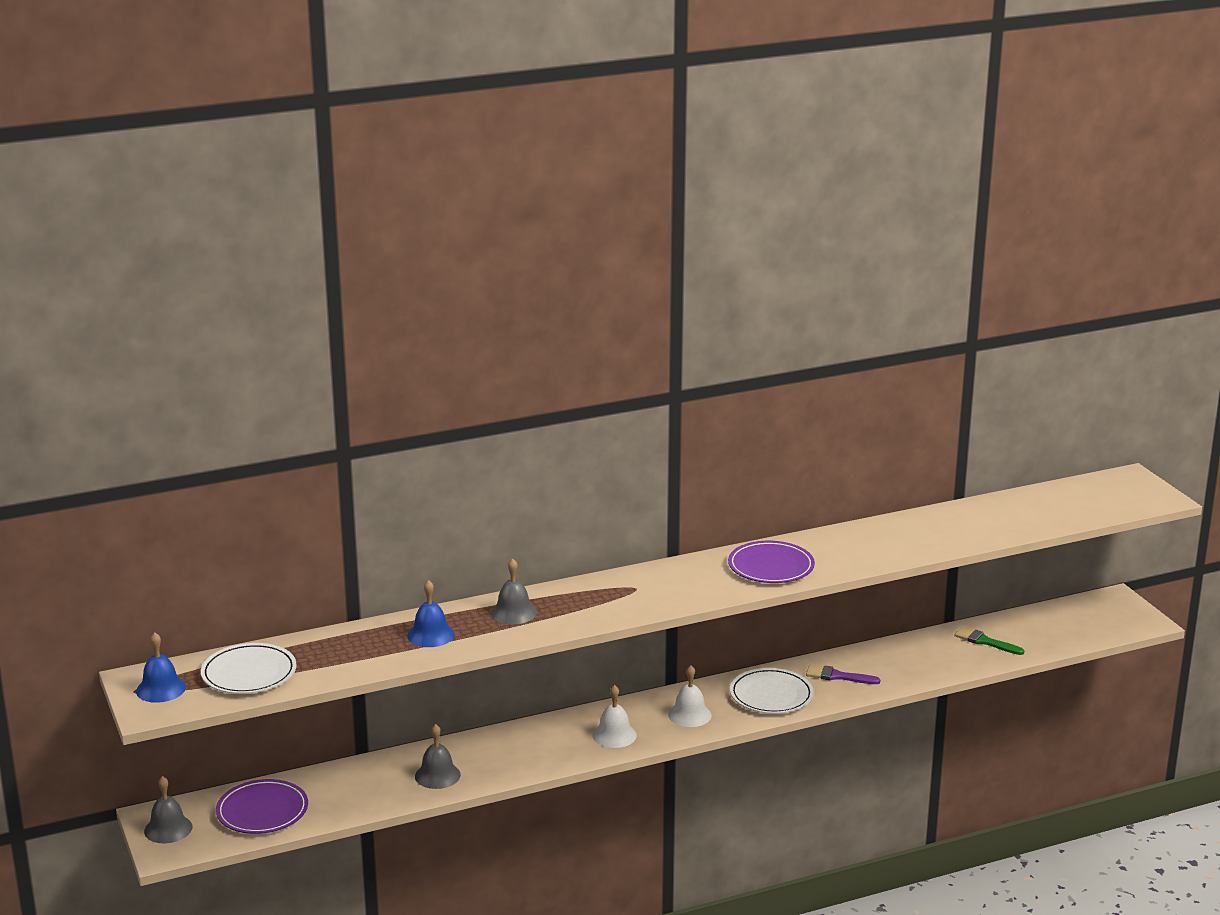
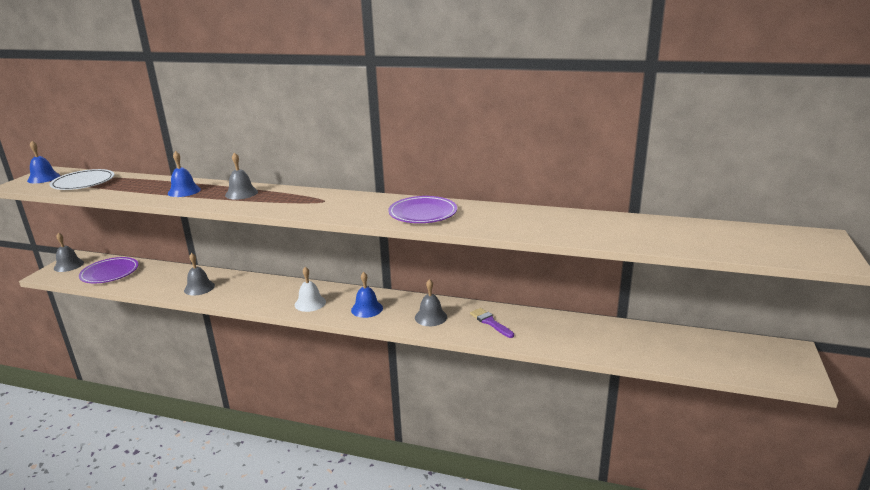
camera: 40 degrees right, 0 degrees up
(689, 715) = (367, 309): white bell -> blue bell
(771, 695) = (431, 317): white plate -> grey bell
(985, 642) = (631, 340): green brush -> none

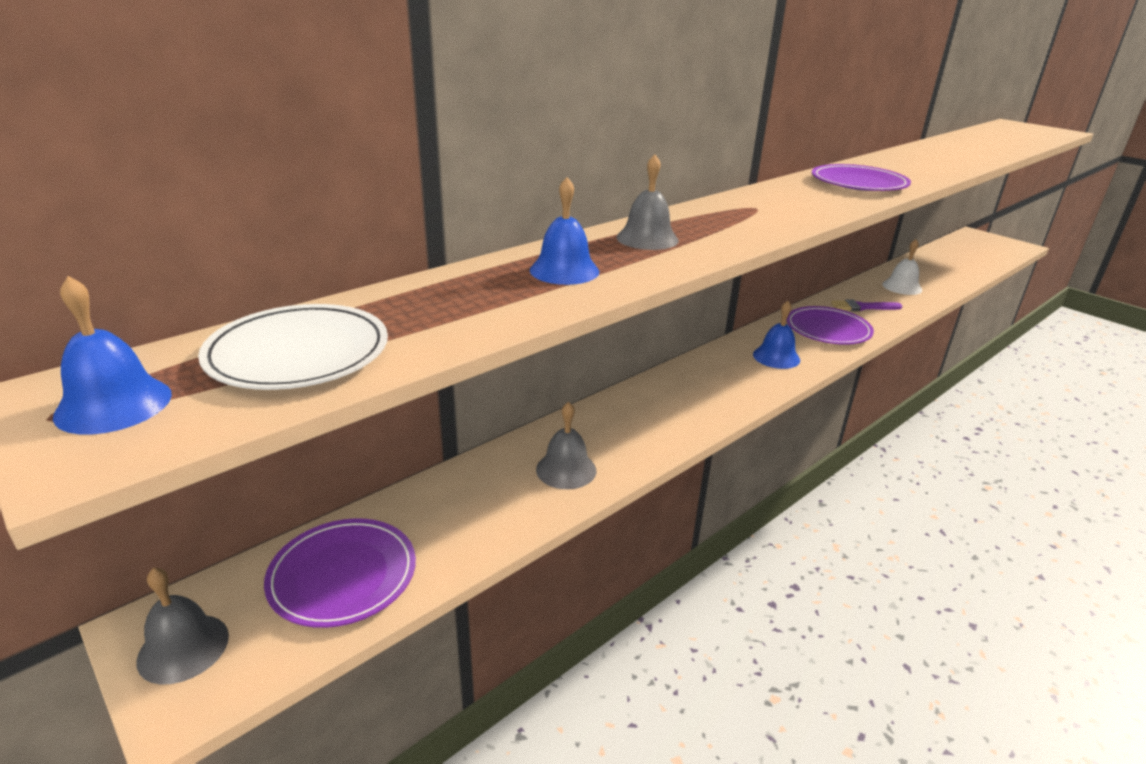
camera: 60 degrees left, 5 degrees up
(310, 303) = (725, 388): white bell -> white bell (902, 287)
(431, 317) = (828, 329): grey bell -> purple plate

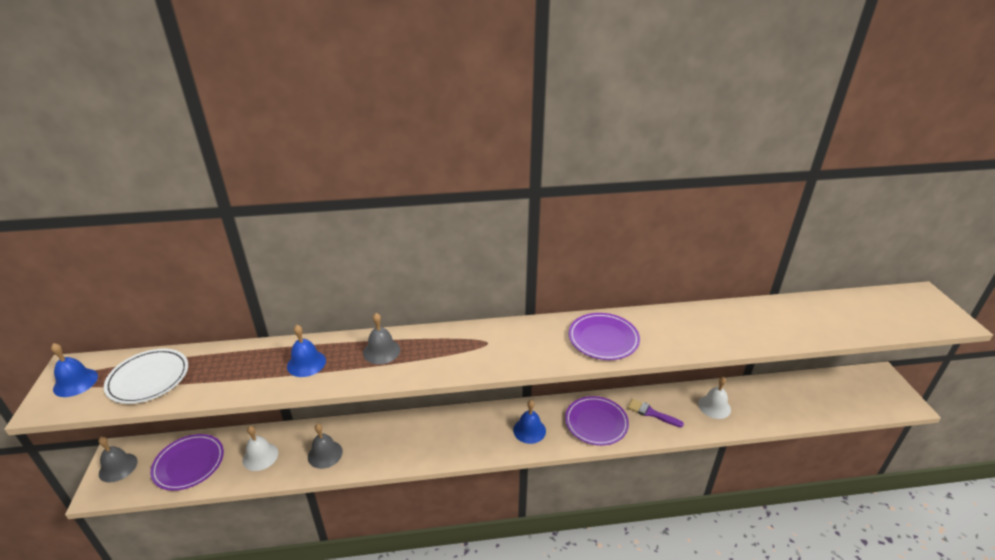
camera: 35 degrees right, 5 degrees up
(466, 513) = (260, 456): none -> white bell

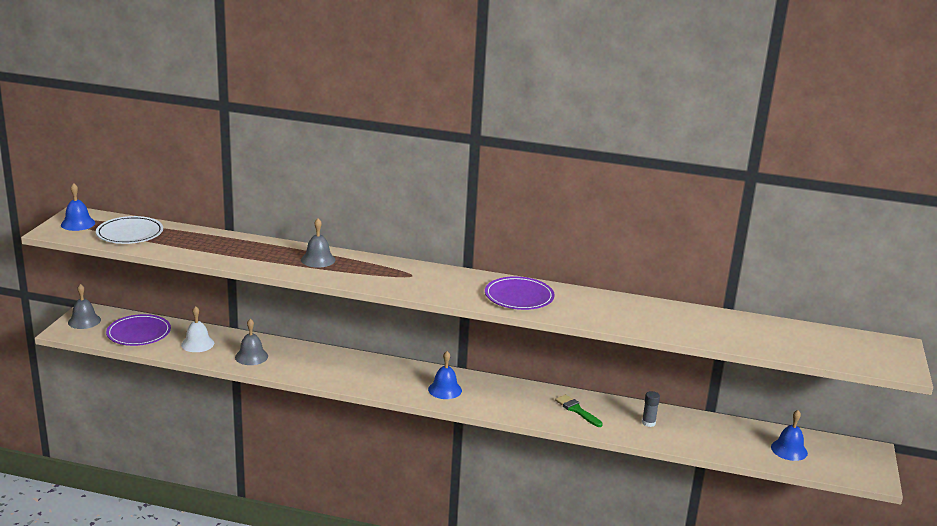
camera: 20 degrees right, 10 degrees down
(306, 363) = (252, 252): blue bell -> blue bell (789, 450)
(596, 423) = (514, 402): purple plate -> none
(651, 413) = (577, 410): purple brush -> green brush
(714, 406) = (648, 423): white bell -> grey glue stick

